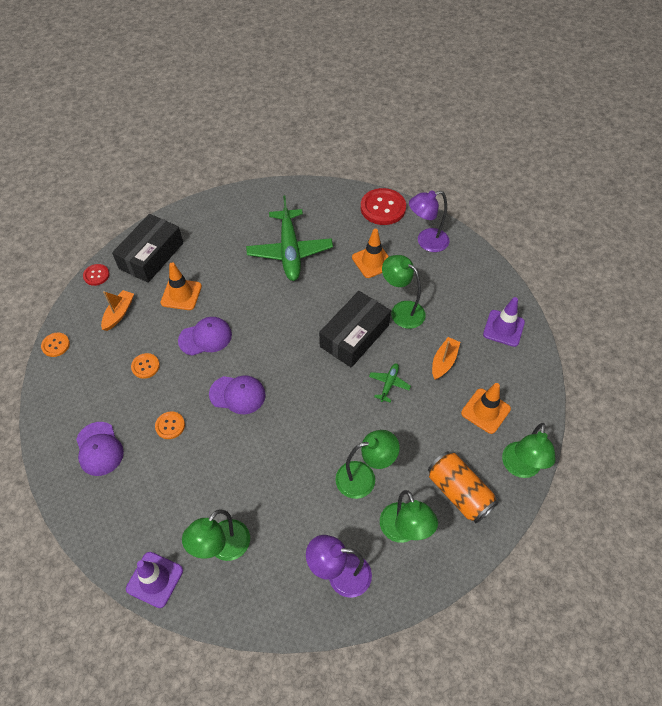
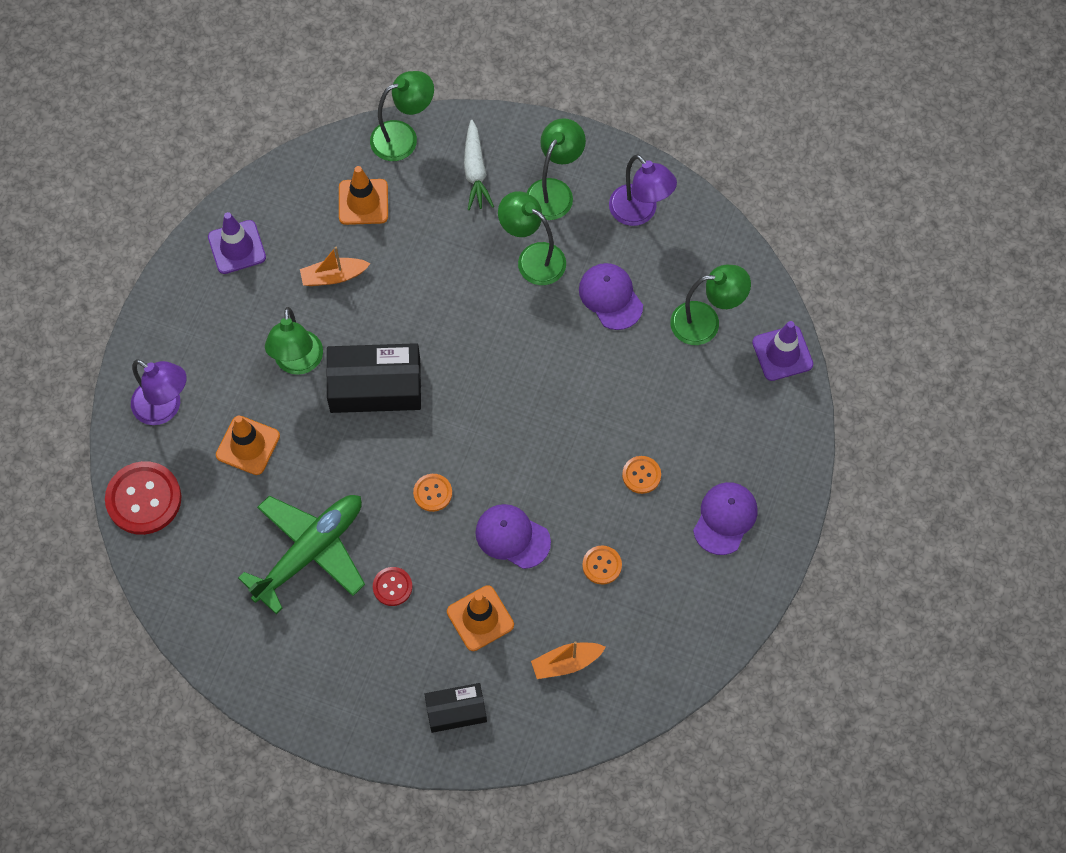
camera: 130 degrees left, 10 degrees up
(56, 345) = (665, 689): orange button -> orange button (432, 493)
(96, 275) = (540, 747): red button -> red button (392, 587)
(151, 256) = (456, 710): black box -> black box, size x0.58
(237, 394) = (550, 442): purple cap -> purple cap (610, 297)
(389, 384) = (408, 309): green plane -> none
(459, 492) = (475, 171): orange can -> white carrot

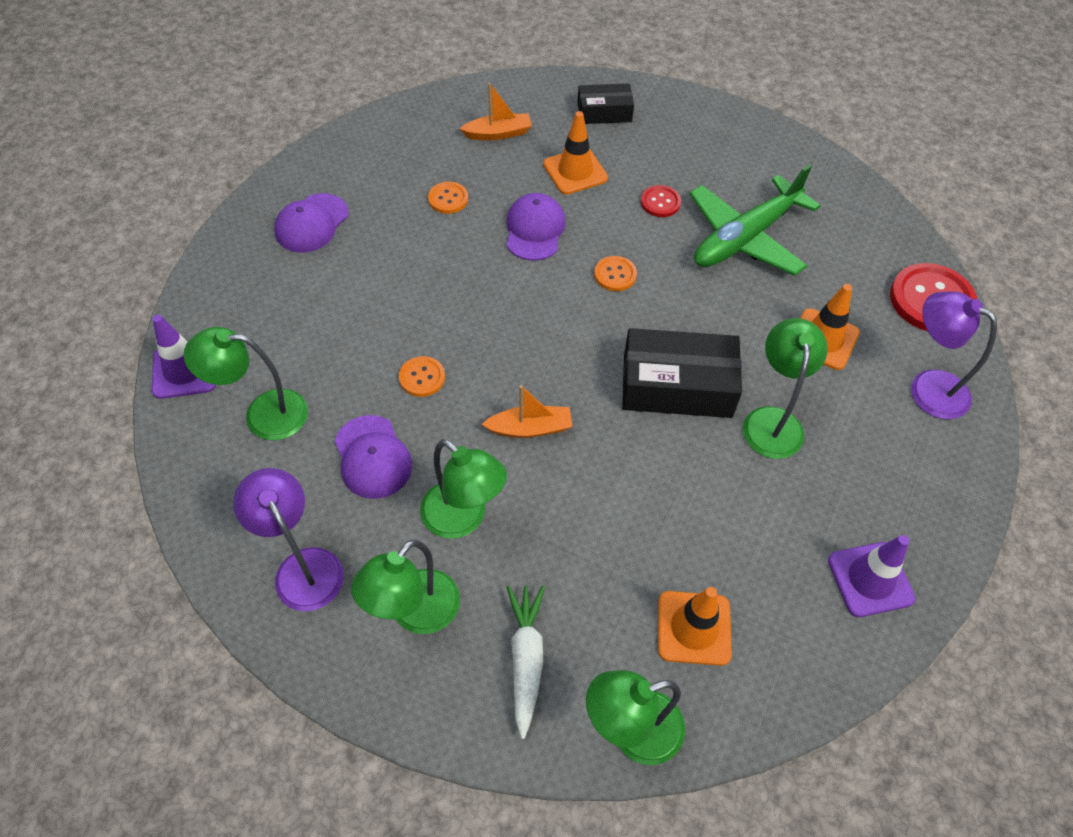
camera: 175 degrees left, 10 degrees down
(333, 276) = (732, 523): orange boat -> orange boat (530, 428)
(512, 537) = (534, 230): purple cap -> purple cap turned 120 degrees counterclockwise
(641, 475) = (387, 268): orange button -> orange button (422, 377)

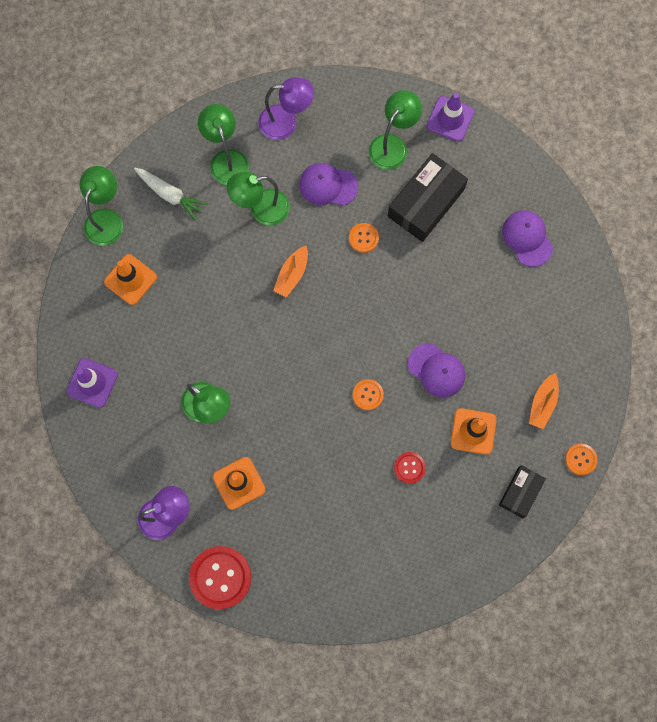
camera: 125 degrees right, 20 degrees up
(448, 199) = (498, 333): orange button -> orange button (580, 459)
(677, 386) = (265, 372): black box -> black box (426, 203)
(745, 238) = (344, 499): green plane -> none

